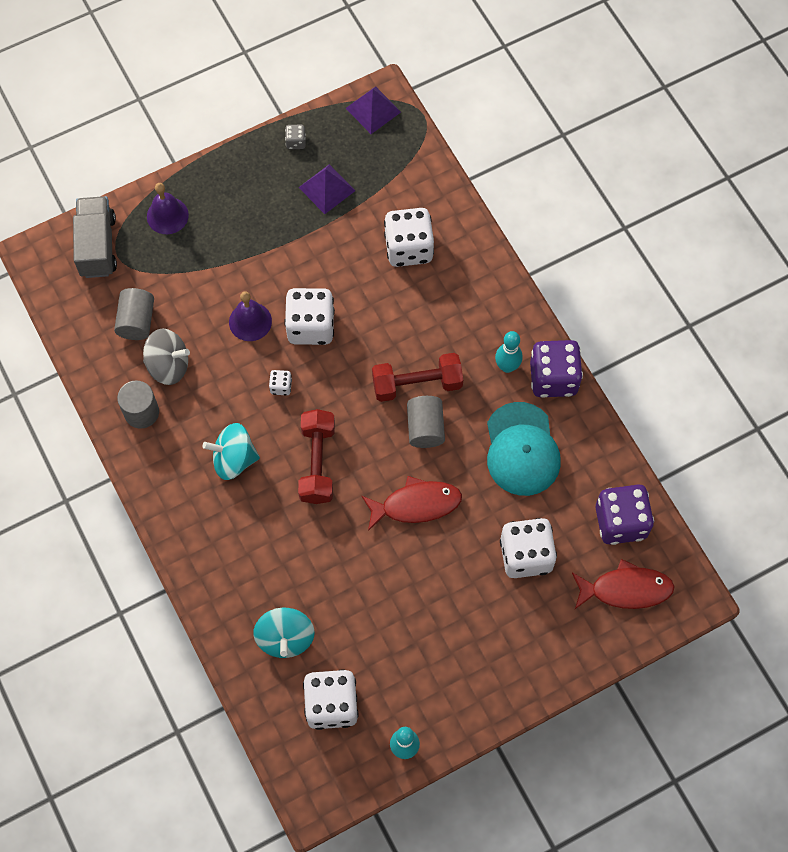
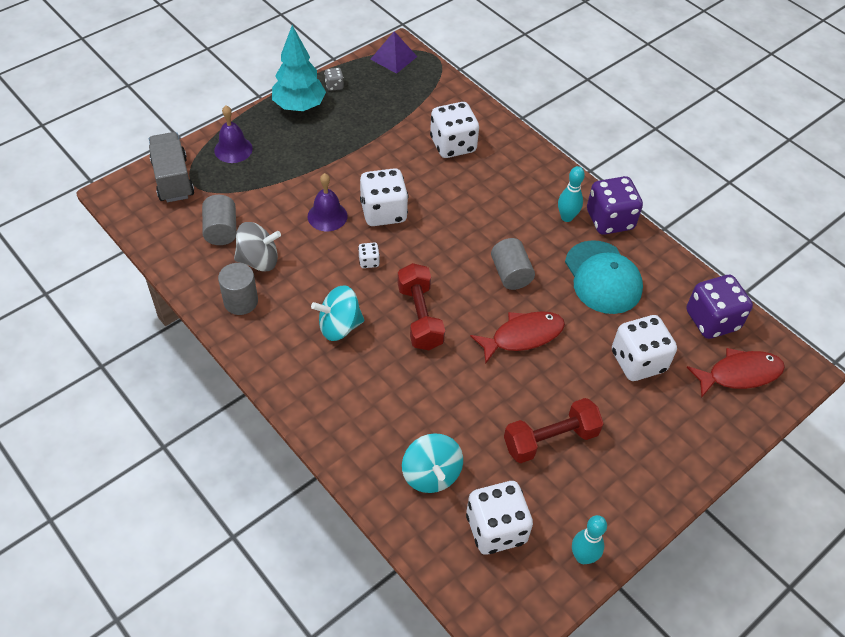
camera: 15 degrees left, 15 degrees down
(250, 166) = (299, 106): none -> turquoise tree
(327, 189) = (370, 113): purple pyramid -> none
(417, 384) = (492, 242): red dumbbell -> red dumbbell (550, 440)

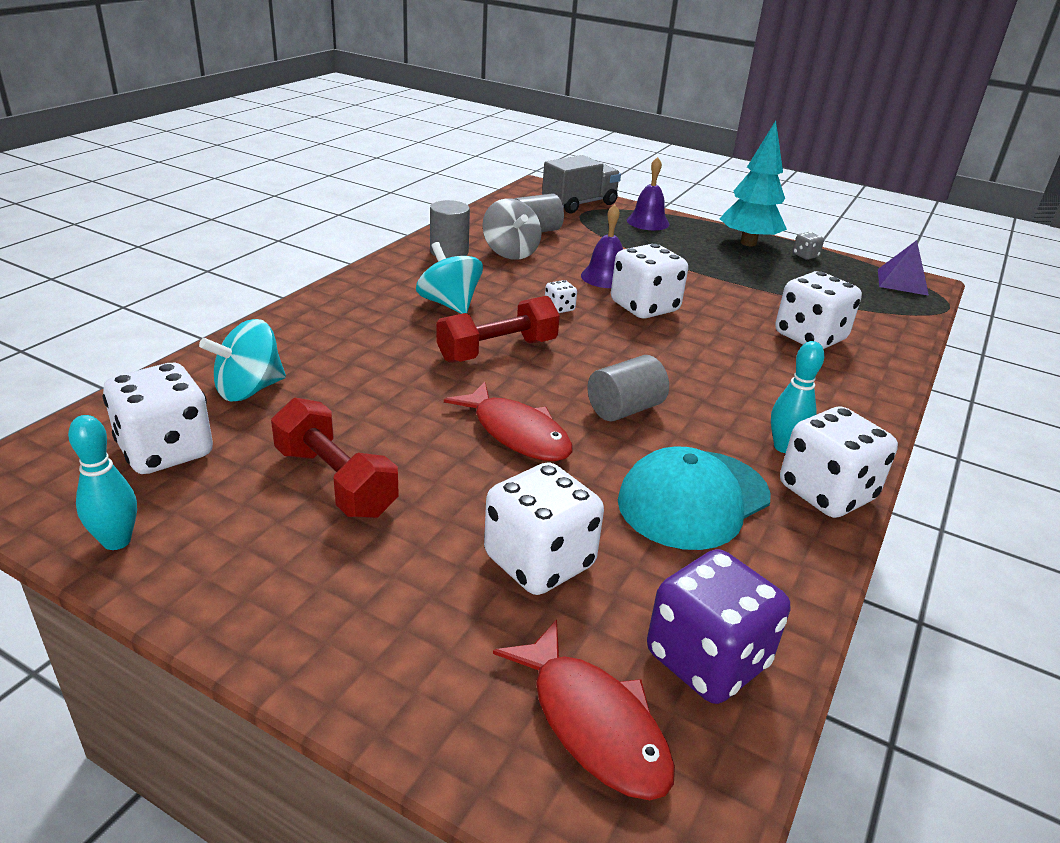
camera: 70 degrees right, 20 degrees down
(610, 220) = (826, 493): purple dice -> white dice

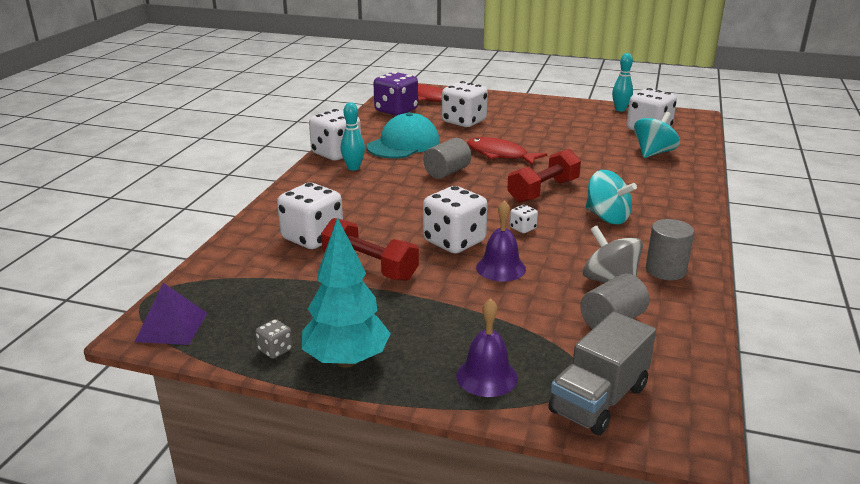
camera: 170 degrees right, 5 degrees down
(335, 482) = (565, 130): red dumbbell -> red dumbbell (370, 267)

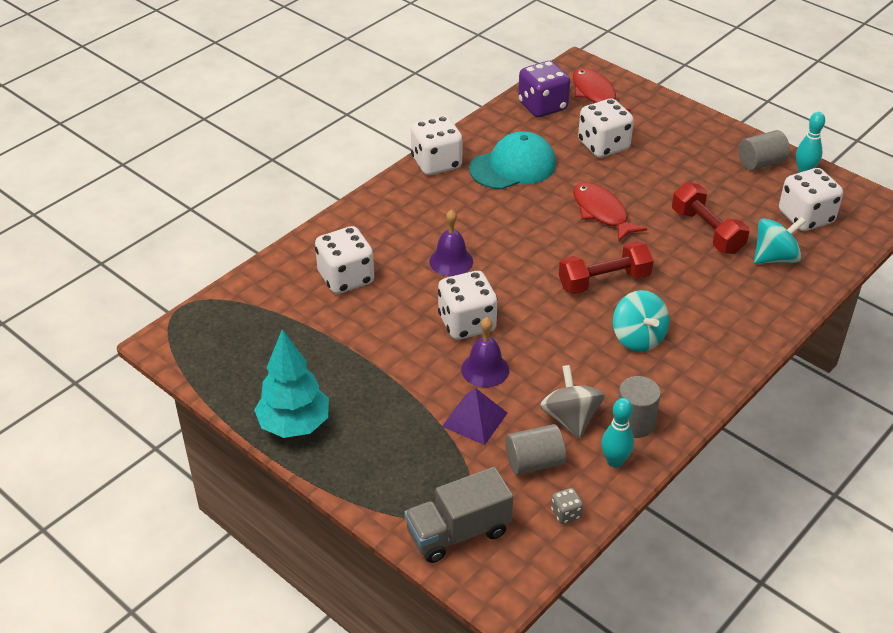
camera: 25 degrees right, 15 degrees up
(172, 327) = (186, 345): purple pyramid -> purple pyramid (475, 419)
(275, 350) = (248, 396): grey dice -> grey dice (566, 514)
(353, 168) = (440, 190): turquoise bowling pin -> turquoise bowling pin (614, 461)
(370, 267) = (373, 330): red dumbbell -> red dumbbell (707, 231)
(447, 172) = (527, 224): grey cylinder -> grey cylinder (761, 163)
(486, 376) = (389, 479): purple bell -> purple bell (451, 261)
(523, 228) = (543, 326): white dice -> none

